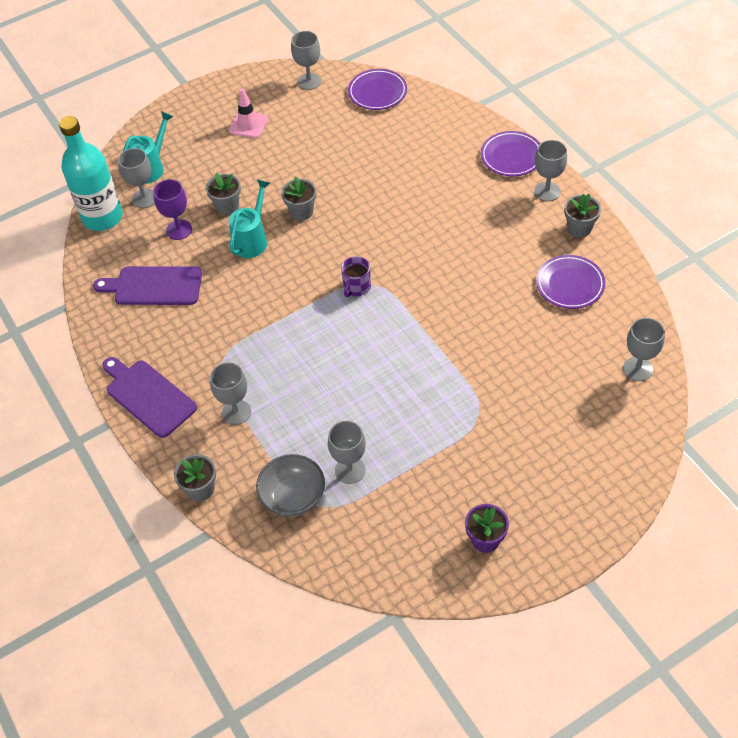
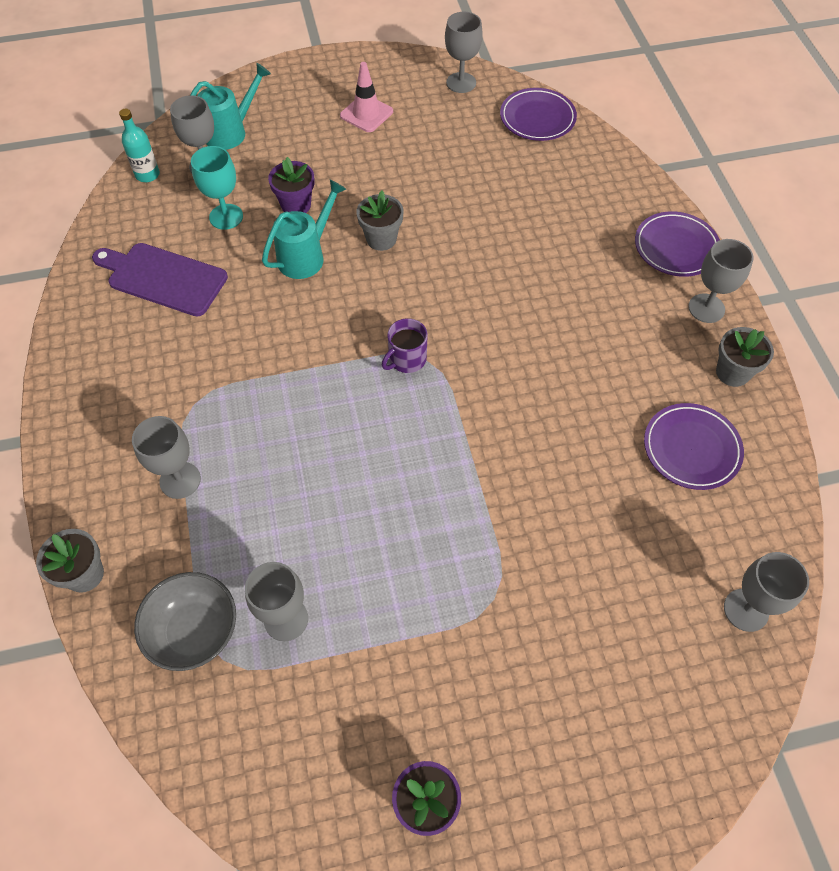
camera: 15 degrees right, 5 degrees up
(102, 217) = (147, 174): turquoise bottle -> turquoise bottle, size x0.47
(148, 396) = (85, 420): purple cutting board -> none
(179, 230) = (226, 217): purple goblet -> turquoise goblet
(227, 206) = (296, 205): grey flower pot -> purple flower pot

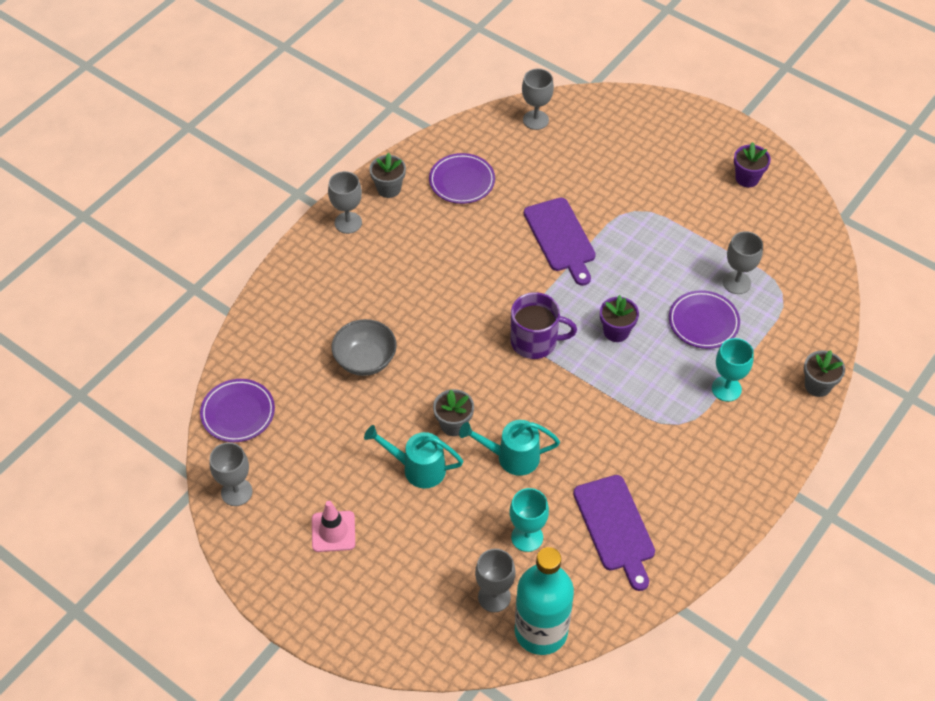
camera: 130 degrees left, 5 degrees down
(147, 174) = (541, 631): turquoise bottle -> turquoise bottle, size x2.11
(180, 480) = (726, 389): grey goblet -> turquoise goblet
(194, 631) = (784, 314): grey bowl -> grey bowl (365, 360)
(231, 132) = (442, 613): turquoise watering can -> turquoise watering can (418, 468)
(296, 205) = (473, 501): purple flower pot -> purple flower pot (616, 331)
(406, 359) = (535, 341): purple mug -> purple mug, size x1.58
(520, 484) = (561, 238): none -> purple cutting board
(676, 247) = (307, 262): purple plate -> purple plate (703, 322)

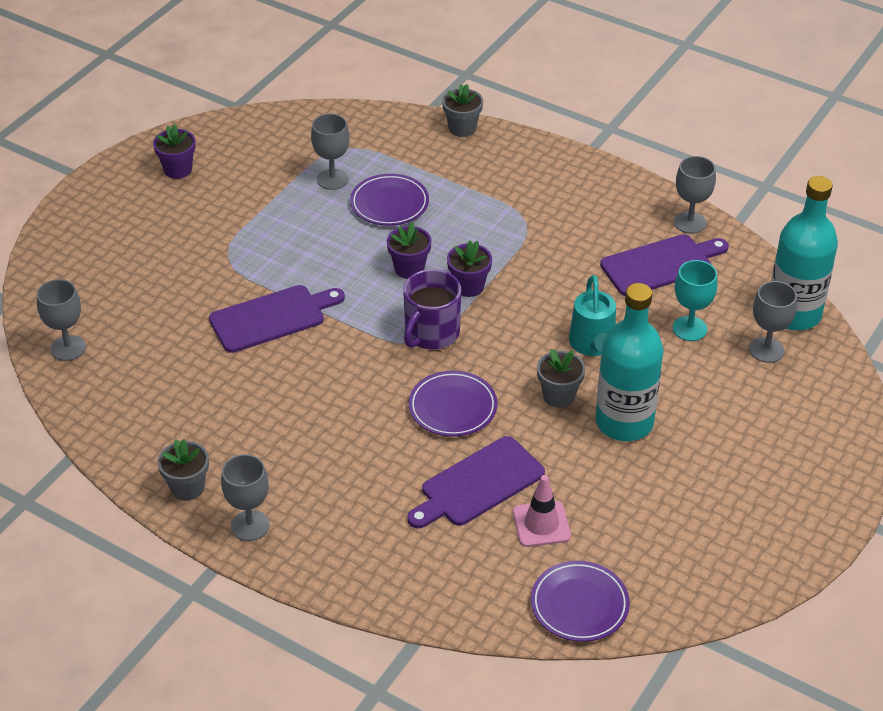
camera: 95 degrees left, 10 degrees down
(236, 492) = (695, 589): grey goblet -> grey goblet (690, 222)
(333, 531) = (725, 489): pink traffic cone -> pink traffic cone (541, 524)
(365, 360) = (478, 484): grey bowl -> purple cutting board
(418, 468) = (624, 422): turquoise watering can -> turquoise bottle
(462, 181) = (176, 414): purple plate -> purple plate (452, 407)
(535, 341) = (431, 333): purple mug -> purple mug turned 150 degrees counterclockwise
(591, 372) = (469, 286): none -> purple flower pot
(726, 389) = (475, 188): turquoise goblet -> none

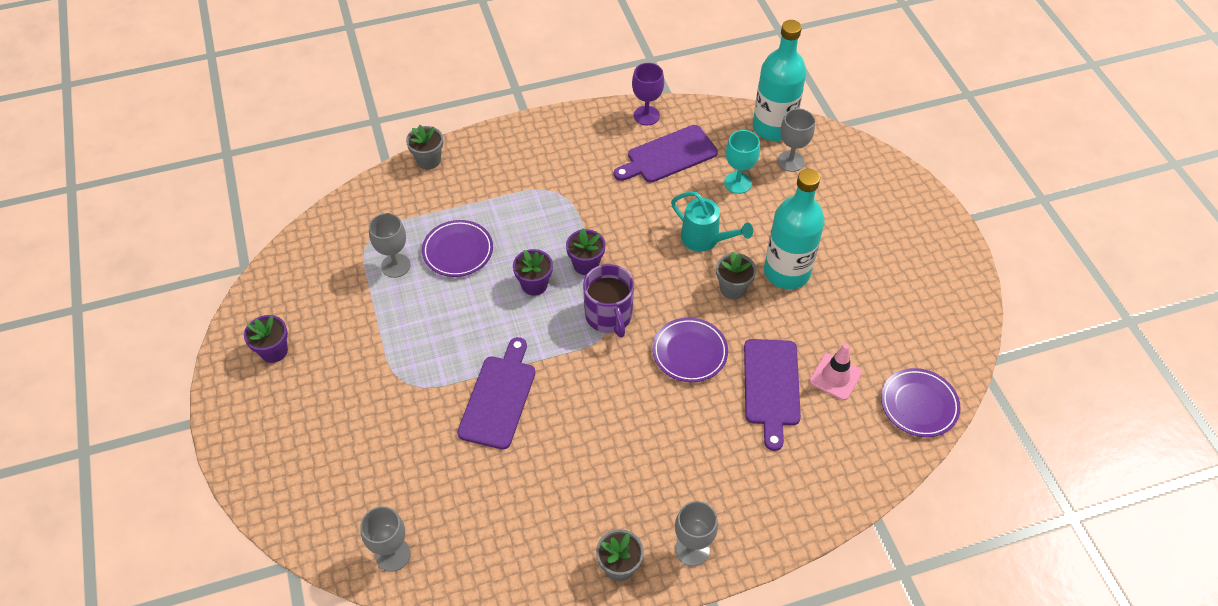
camera: 50 degrees left, 10 degrees up
(660, 264) = (668, 156): purple cutting board -> purple cutting board turned 135 degrees counterclockwise
(690, 222) = (646, 115): grey goblet -> purple goblet

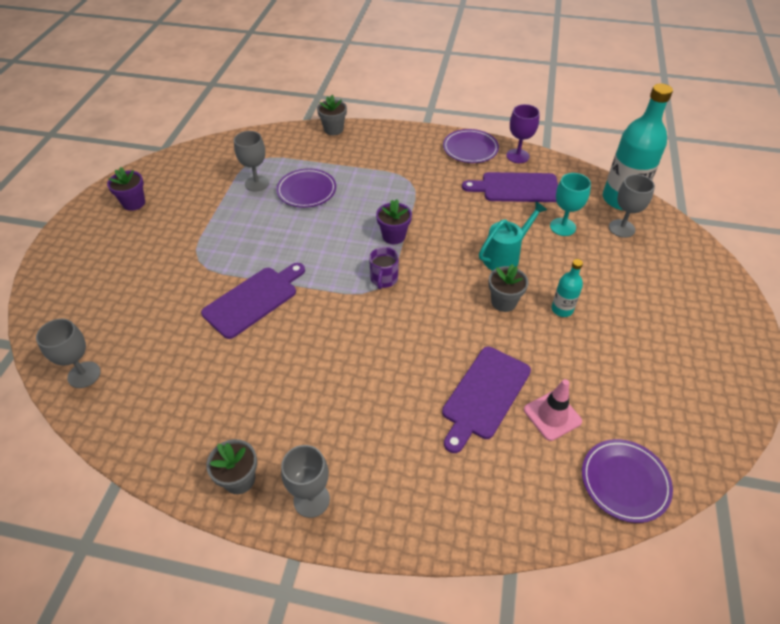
camera: 30 degrees right, 5 degrees down
(534, 284) = (343, 234): purple flower pot -> none
(609, 316) = (384, 279): purple mug -> purple mug, size x0.63
(689, 352) = (430, 334): purple plate -> purple plate (470, 149)
(705, 239) = (505, 256): turquoise watering can -> turquoise watering can turned 105 degrees counterclockwise
(786, 272) = (562, 309): turquoise bottle -> turquoise bottle, size x0.47

